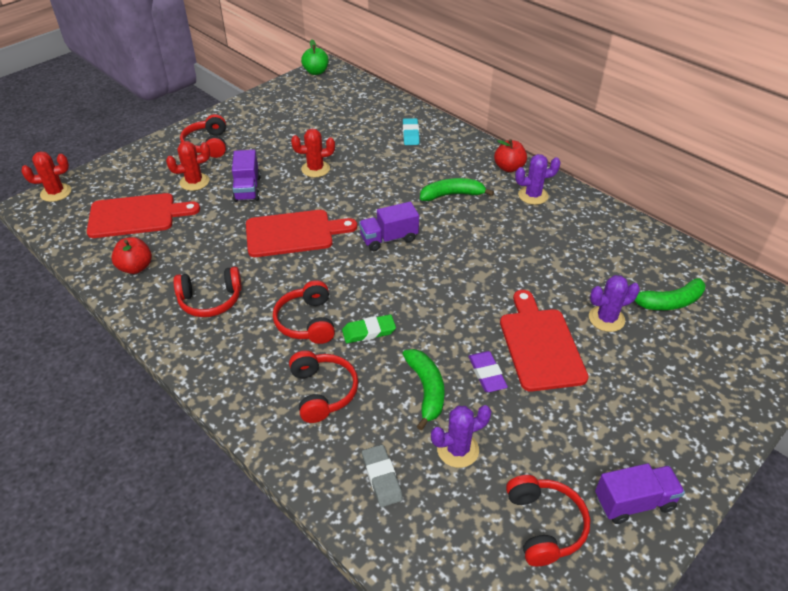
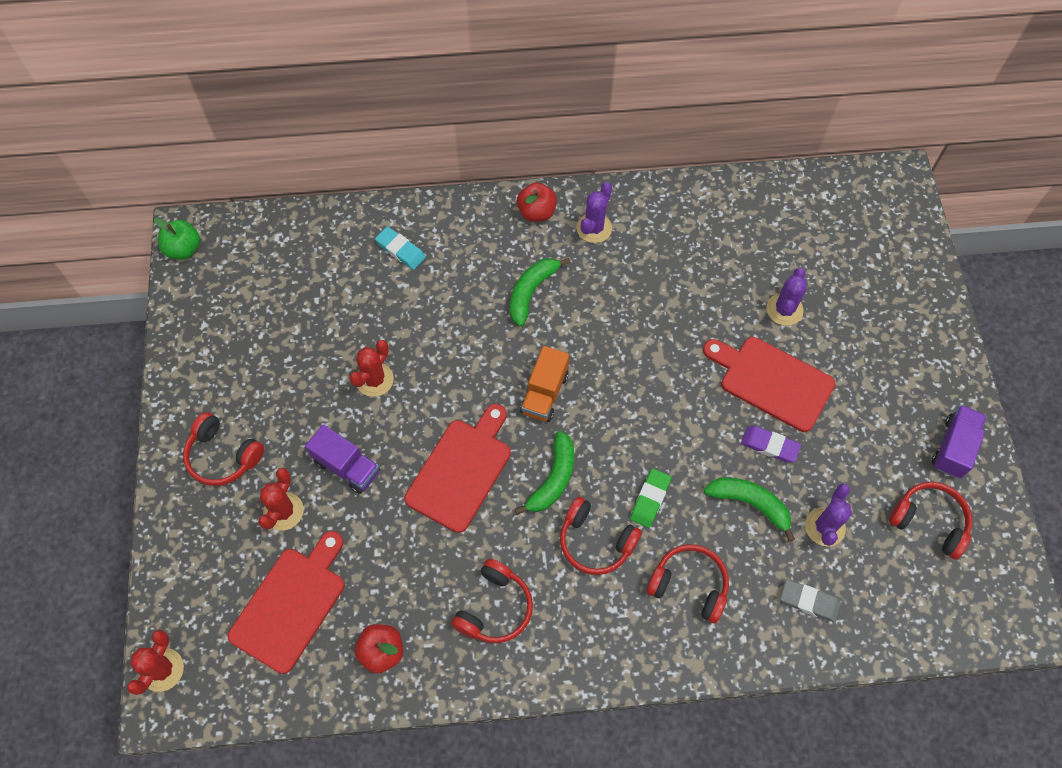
camera: 50 degrees left, 20 degrees up
(389, 238) = (544, 393): purple truck -> orange truck
(669, 302) = (804, 250): green banana -> green banana (553, 479)

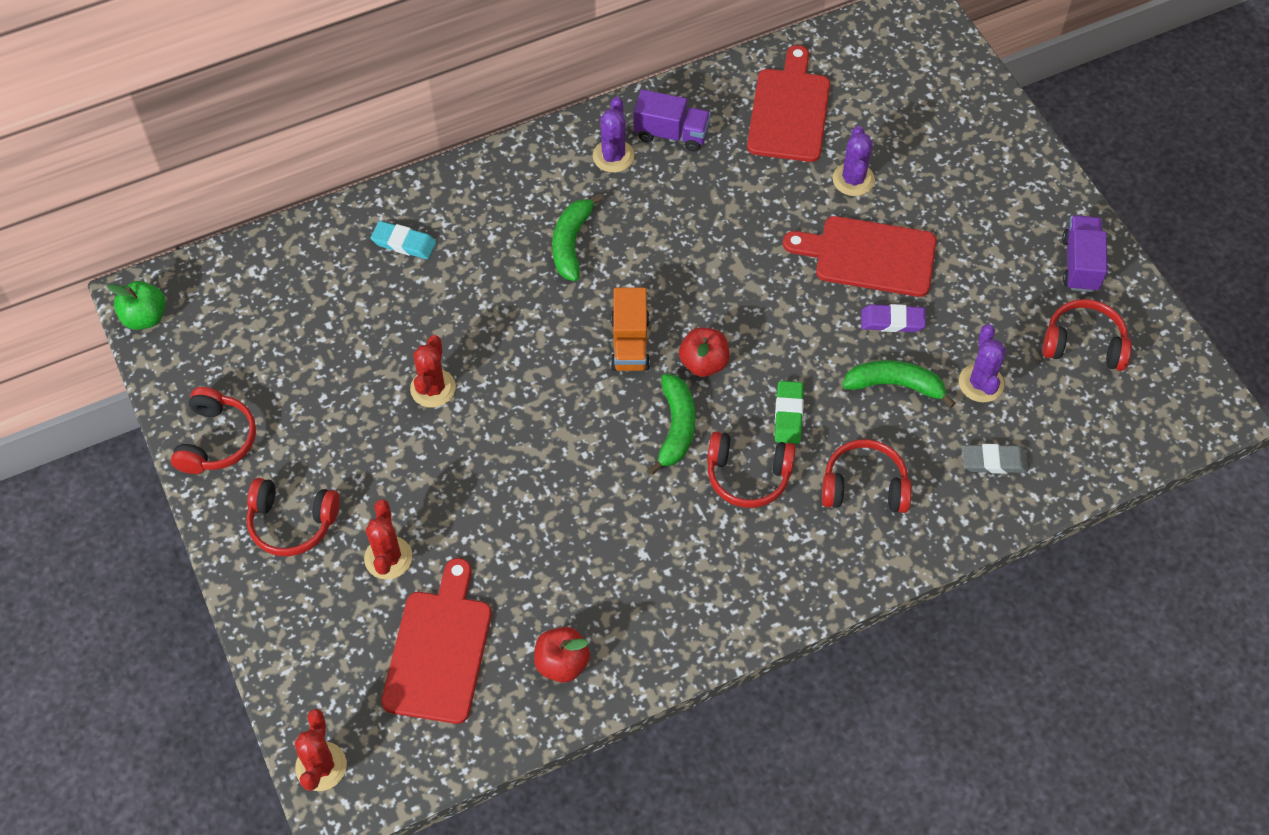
camera: 20 degrees left, 5 degrees down
(347, 466) = (440, 488): purple truck -> purple truck (671, 134)
(461, 470) = (571, 451): red cutting board -> red cutting board (789, 111)
(494, 608) = (667, 578): red headphones -> red headphones (216, 440)
(536, 212) = (542, 158): red apple -> red apple (703, 363)

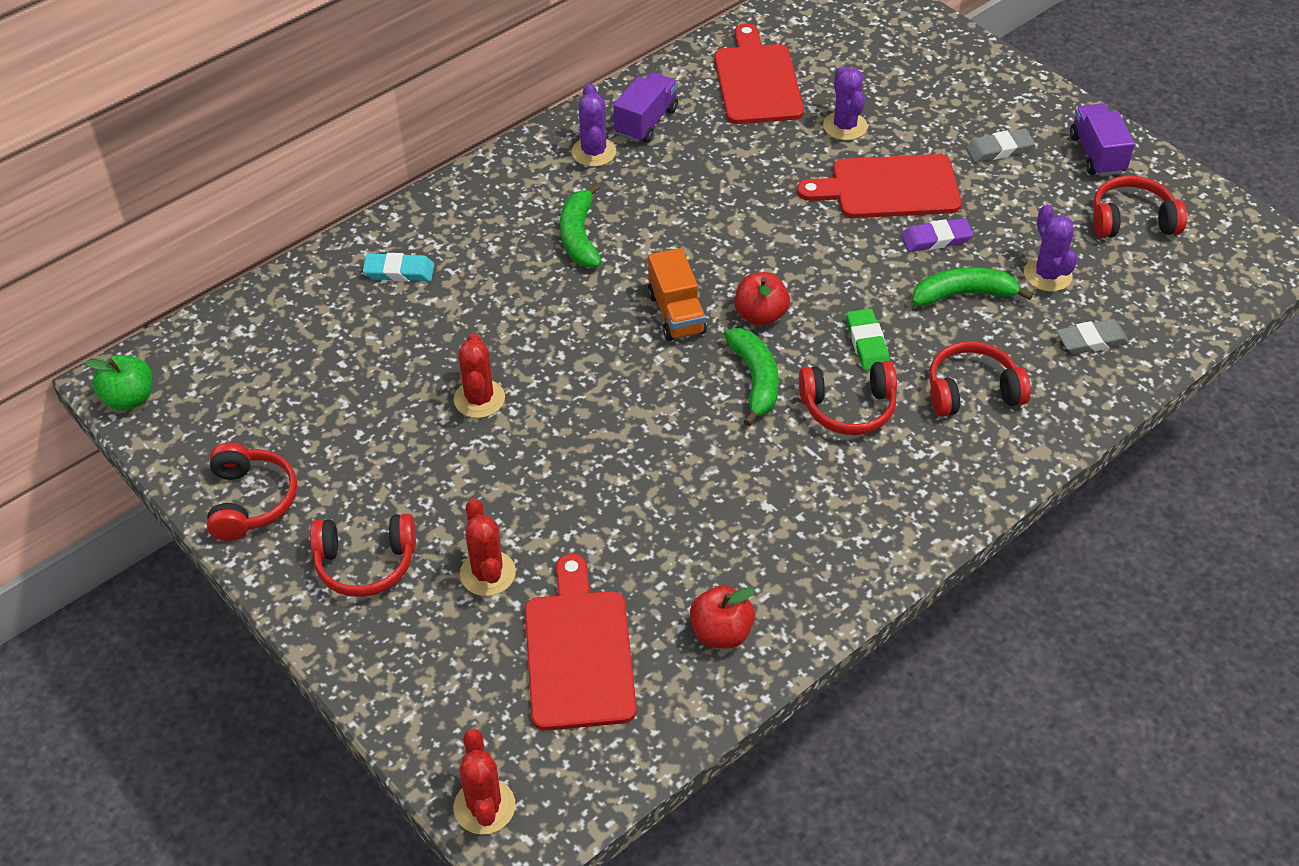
camera: 15 degrees left, 10 degrees down
(671, 134) = (646, 122): purple truck -> purple truck turned 60 degrees counterclockwise
(989, 238) = (999, 149): none -> grey eraser

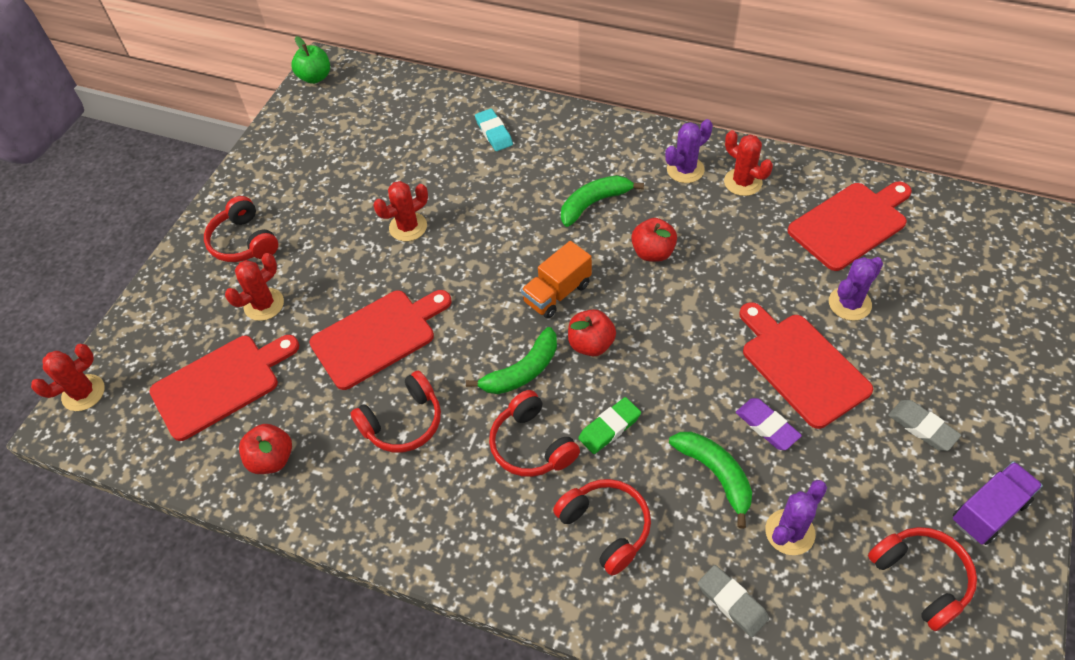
camera: 65 degrees right, 5 degrees up
(251, 501) = (266, 166): red headphones -> red headphones (403, 422)
(620, 481) = (378, 336): none -> red cutting board
(646, 122) = (743, 182): purple truck -> red cactus
(681, 222) = (653, 252): none -> red apple

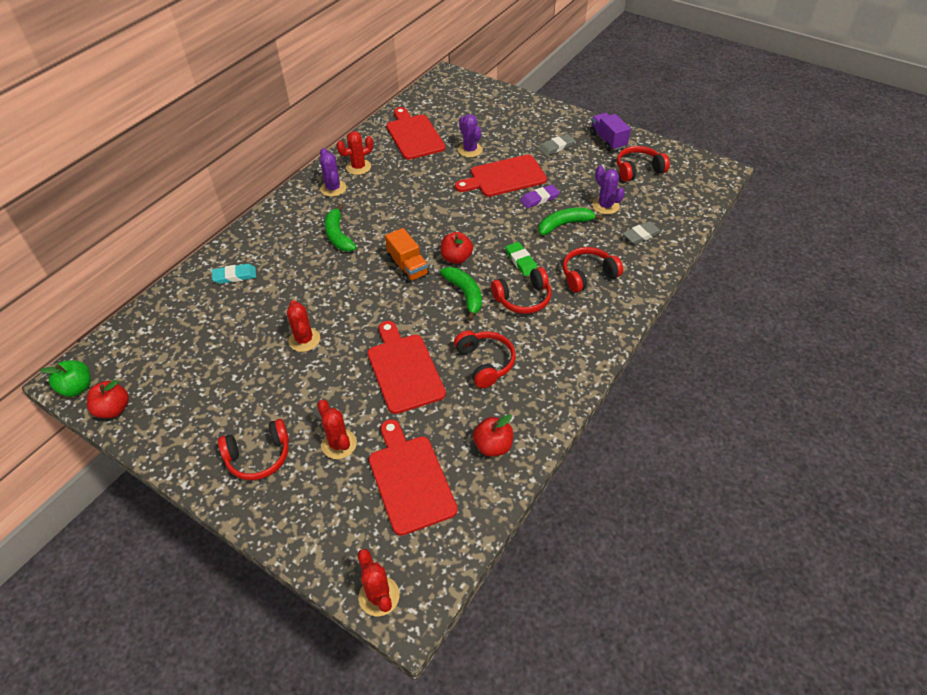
camera: 80 degrees left, 5 degrees down
(653, 252) = (395, 217): red apple -> red apple (113, 409)

